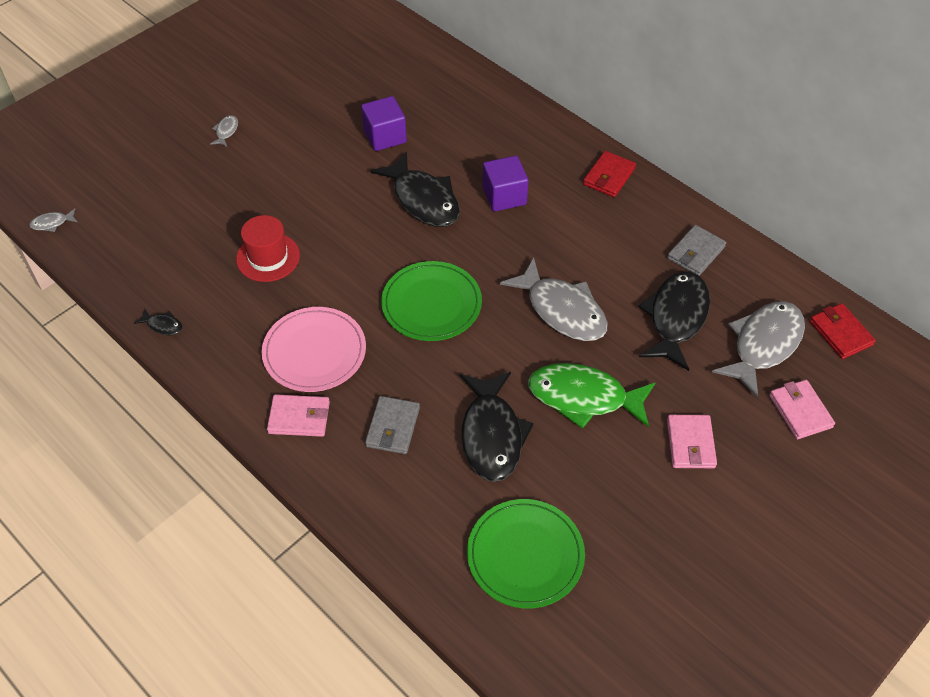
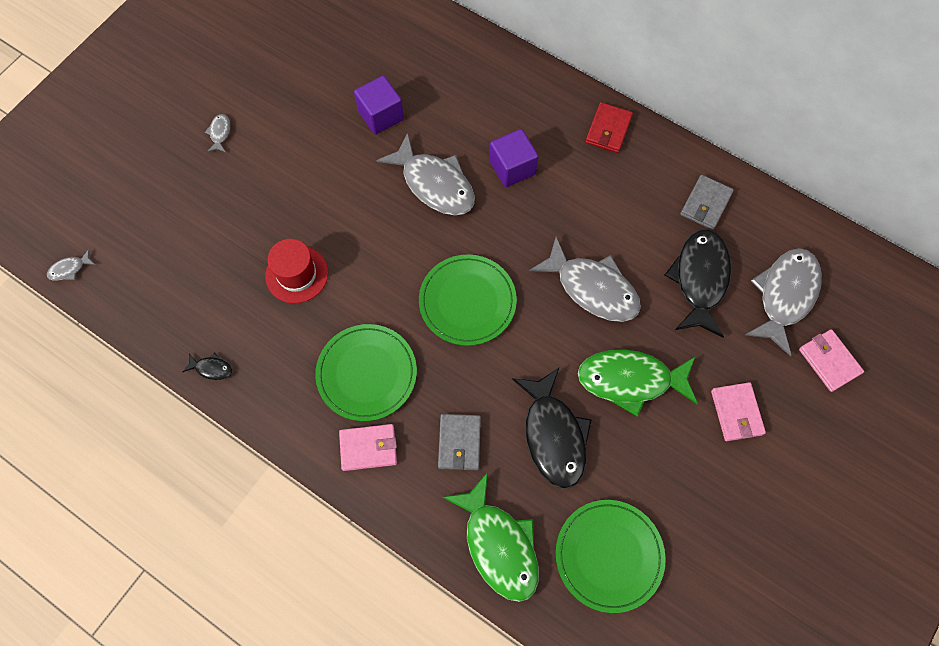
camera: 10 degrees left, 15 degrees up
(314, 352) = (366, 373): pink plate -> green plate
(411, 526) = (498, 545): none -> green fish
(423, 200) = (434, 184): black fish -> grey fish
(840, 333) = (852, 271): red wallet -> none

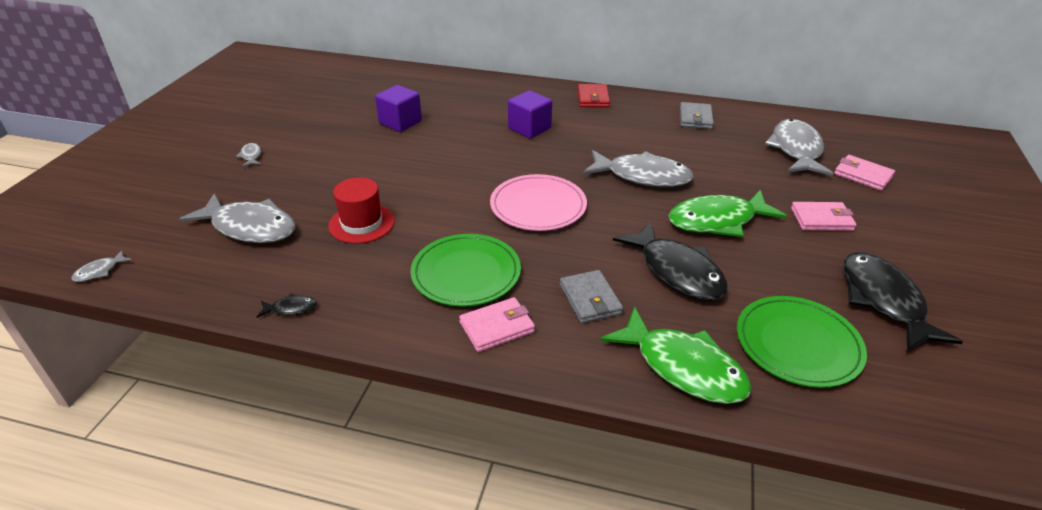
camera: 20 degrees left, 30 degrees down
(434, 184) = (467, 148): grey fish -> grey fish (250, 227)
(467, 301) = (538, 206): green plate -> pink plate
(700, 279) = (724, 155): black fish -> black fish (883, 301)
(736, 412) = (821, 219): pink wallet -> pink wallet turned 60 degrees counterclockwise

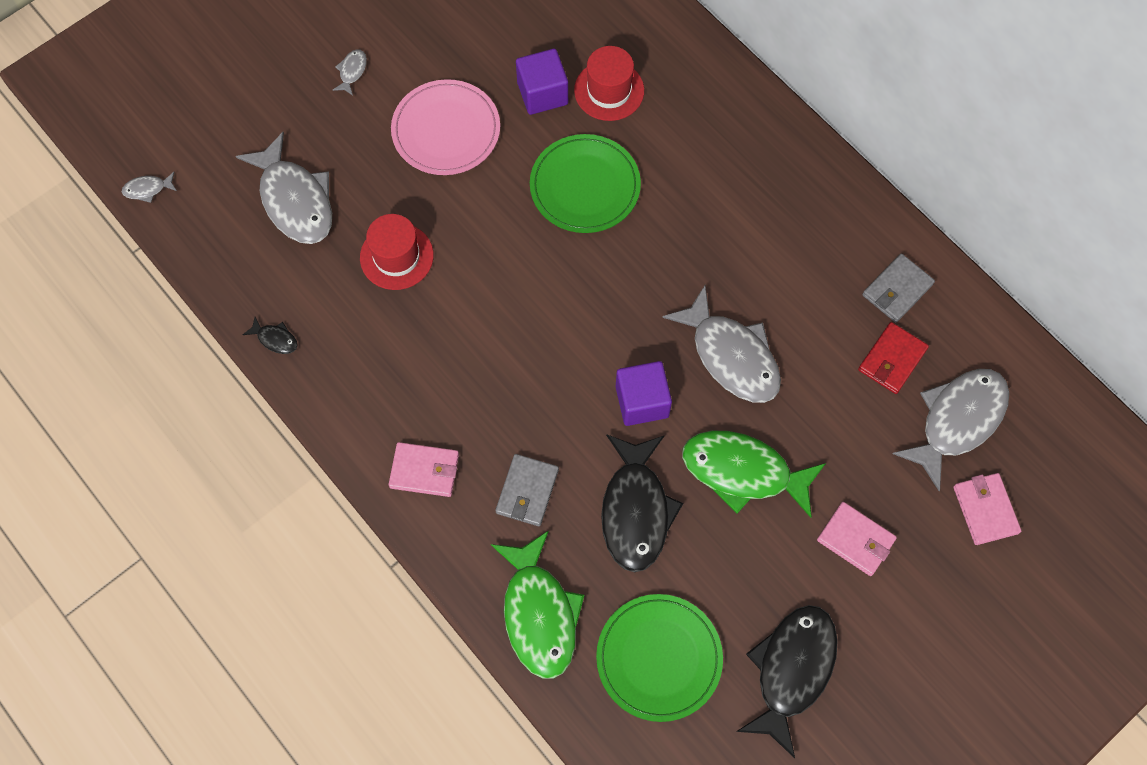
camera: 35 degrees right, 30 degrees up
(442, 108) = (609, 90): none -> red hat
(466, 273) = (445, 388): green plate -> green plate (585, 186)
(529, 128) = (679, 192): purple cube -> purple cube (642, 401)
(538, 206) = (581, 335): pink plate -> pink plate (446, 130)
(593, 98) = (807, 173): red wallet -> red wallet (892, 359)

